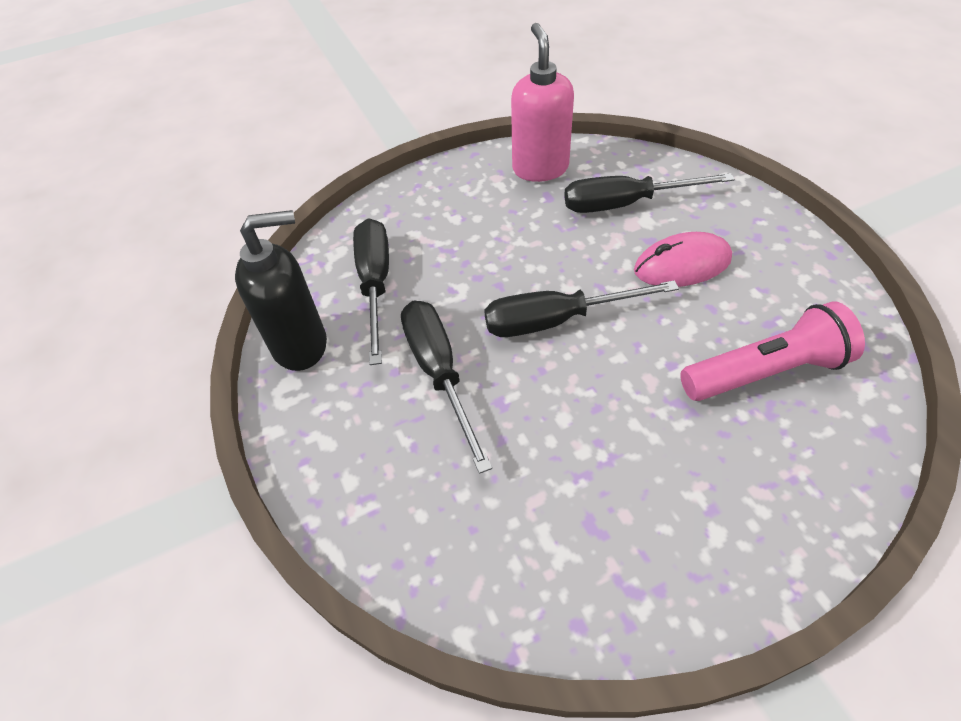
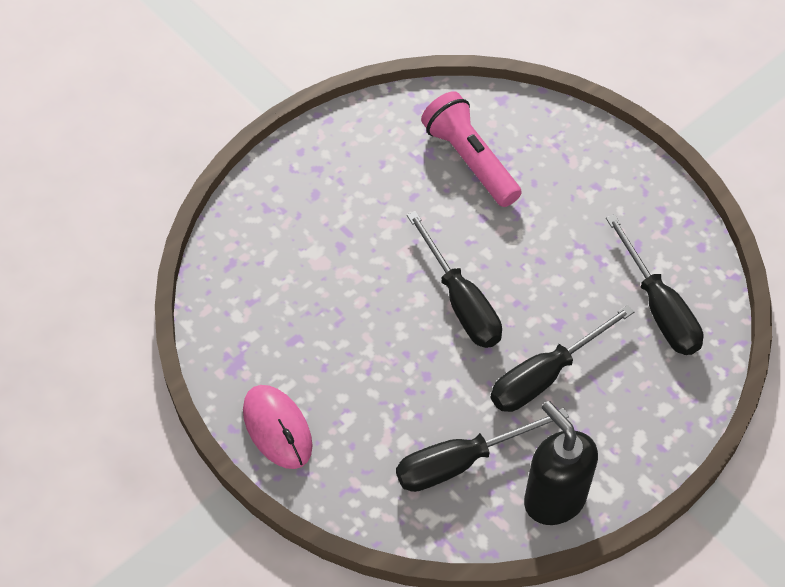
camera: 110 degrees left, 5 degrees up
(540, 168) = (249, 356): pink soap dispenser -> none
(625, 204) = (293, 271): black screwdriver -> black screwdriver (658, 308)
(682, 265) = (368, 219): pink mouse -> pink mouse (277, 428)

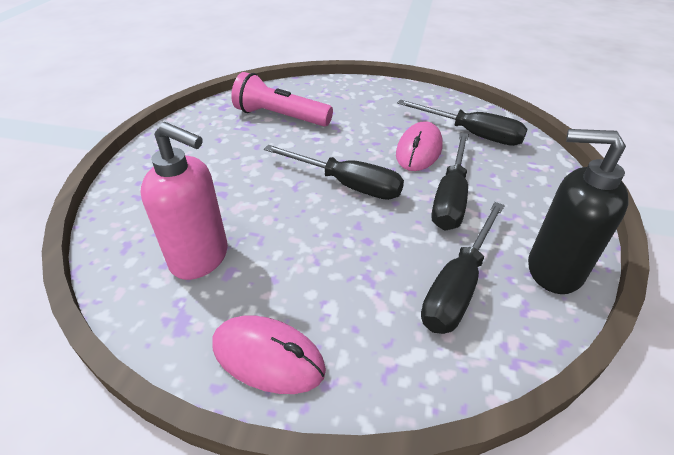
camera: 35 degrees left, 15 degrees down
(280, 312) = (200, 258): none -> pink soap dispenser
(575, 298) = (419, 150): none -> pink mouse

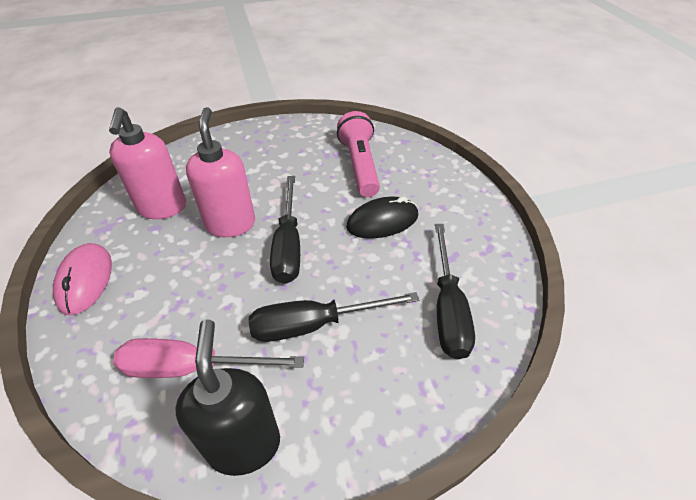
camera: 60 degrees right, 5 degrees up
(282, 212) = (230, 224): none -> pink soap dispenser
(361, 130) = (382, 221): none -> black mouse
(419, 150) = (379, 274): pink mouse -> none
(458, 285) = (191, 367): black screwdriver -> pink screwdriver

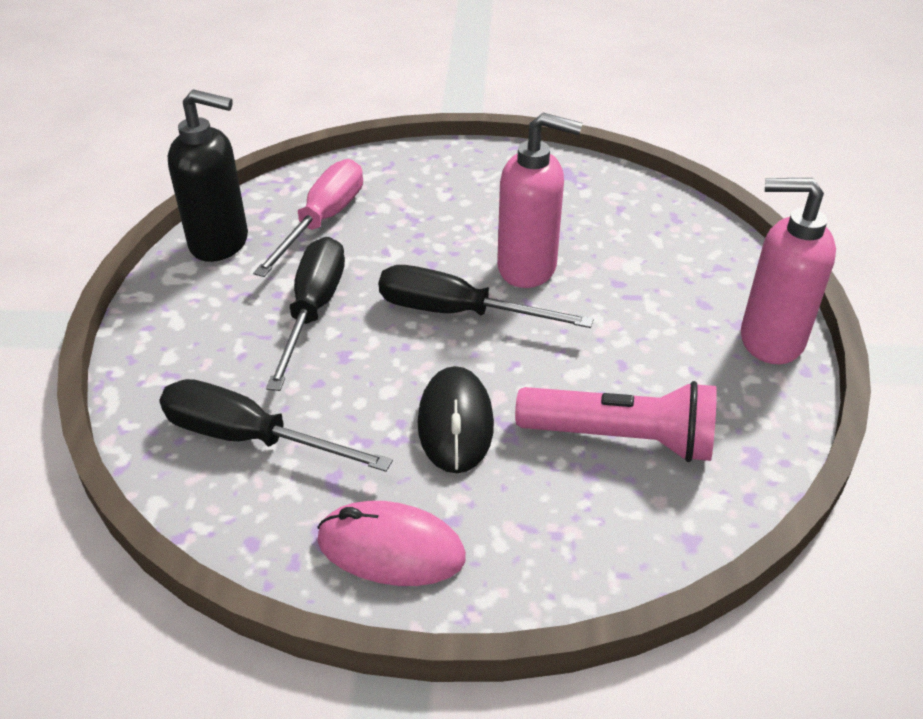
camera: 110 degrees right, 5 degrees down
(85, 280) = (484, 163): pink mouse -> pink mouse (391, 549)
(162, 208) = (588, 215): pink soap dispenser -> pink soap dispenser (770, 340)

